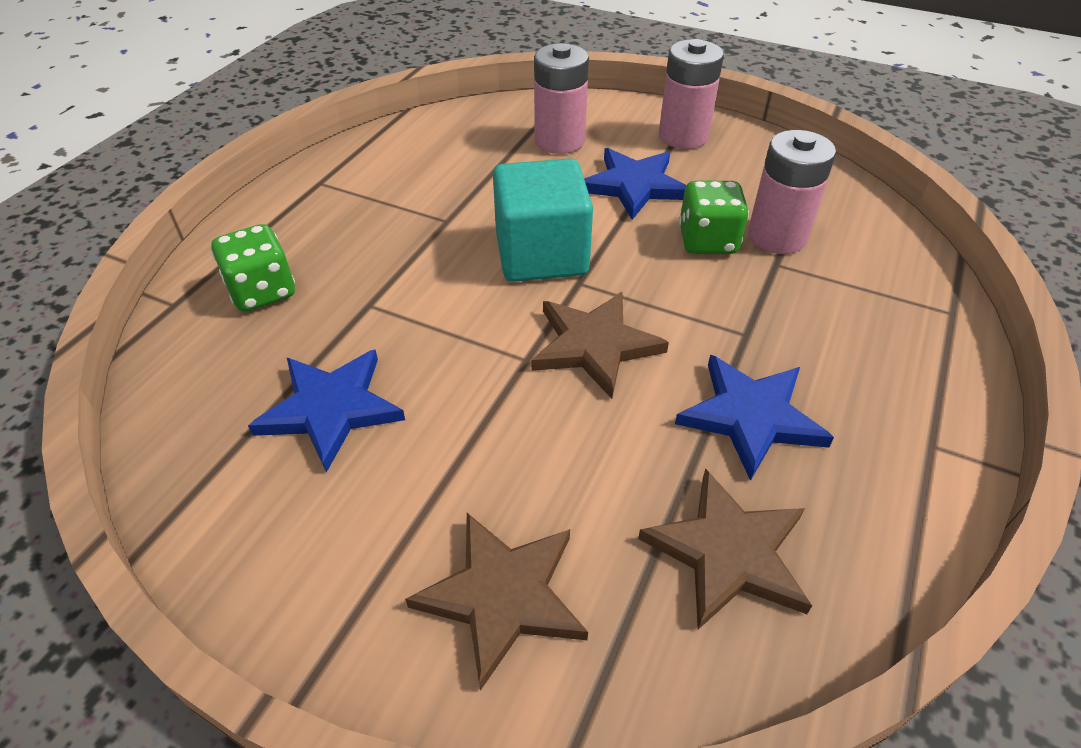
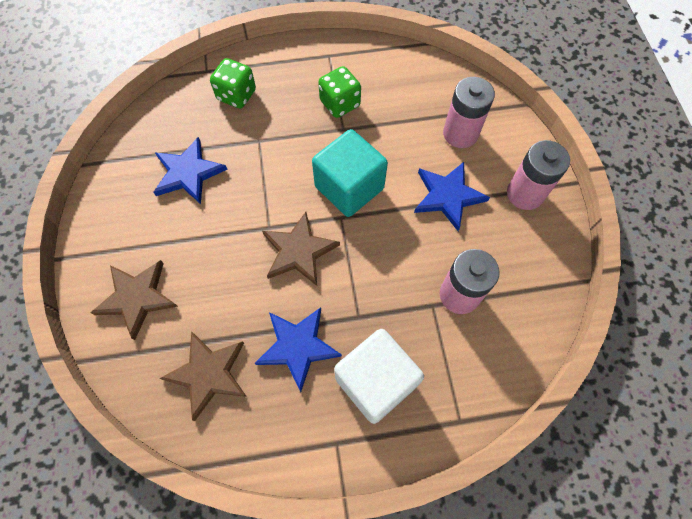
camera: 55 degrees right, 20 degrees up
(707, 241) = (425, 260): green dice -> green dice (340, 104)
(855, 361) = (375, 381): none -> white cube

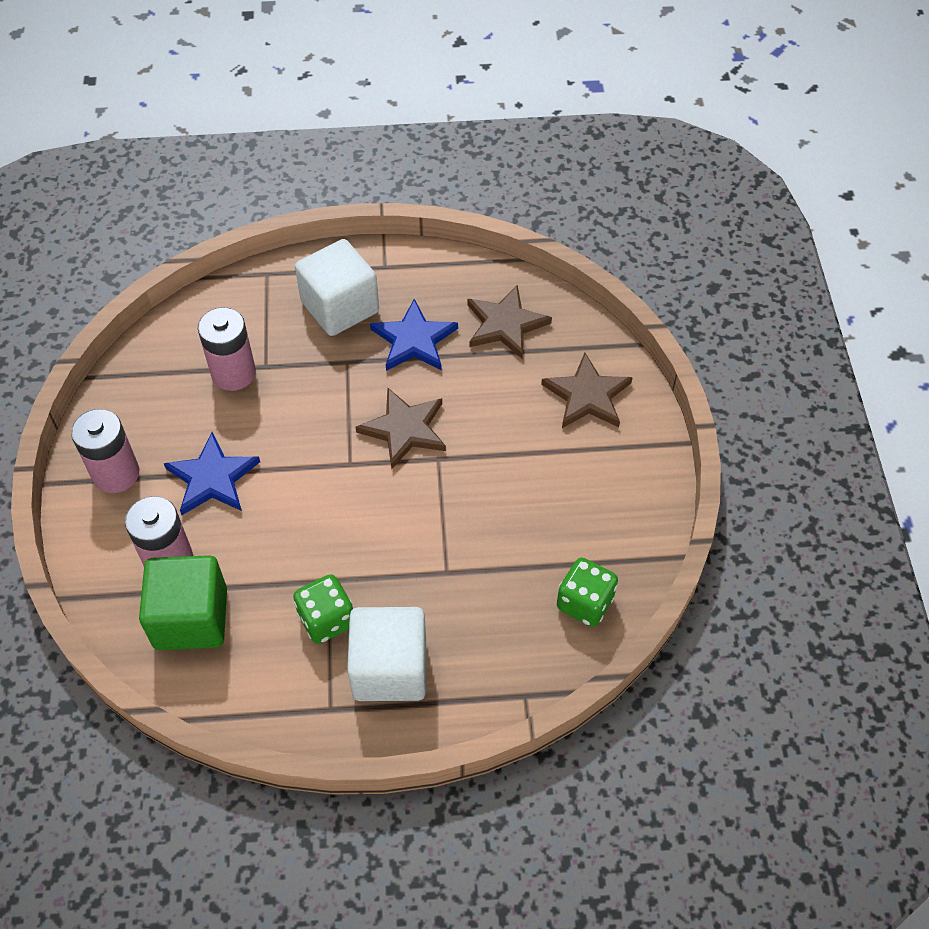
camera: 175 degrees left, 10 degrees down
(188, 173) = (541, 533): blue star -> none
(236, 95) = (477, 646): green dice -> green dice (585, 603)
(294, 78) = (389, 669): none -> white cube
(349, 188) = (333, 498): turquoise cube -> none
(432, 98) = (191, 618): none -> green cube

